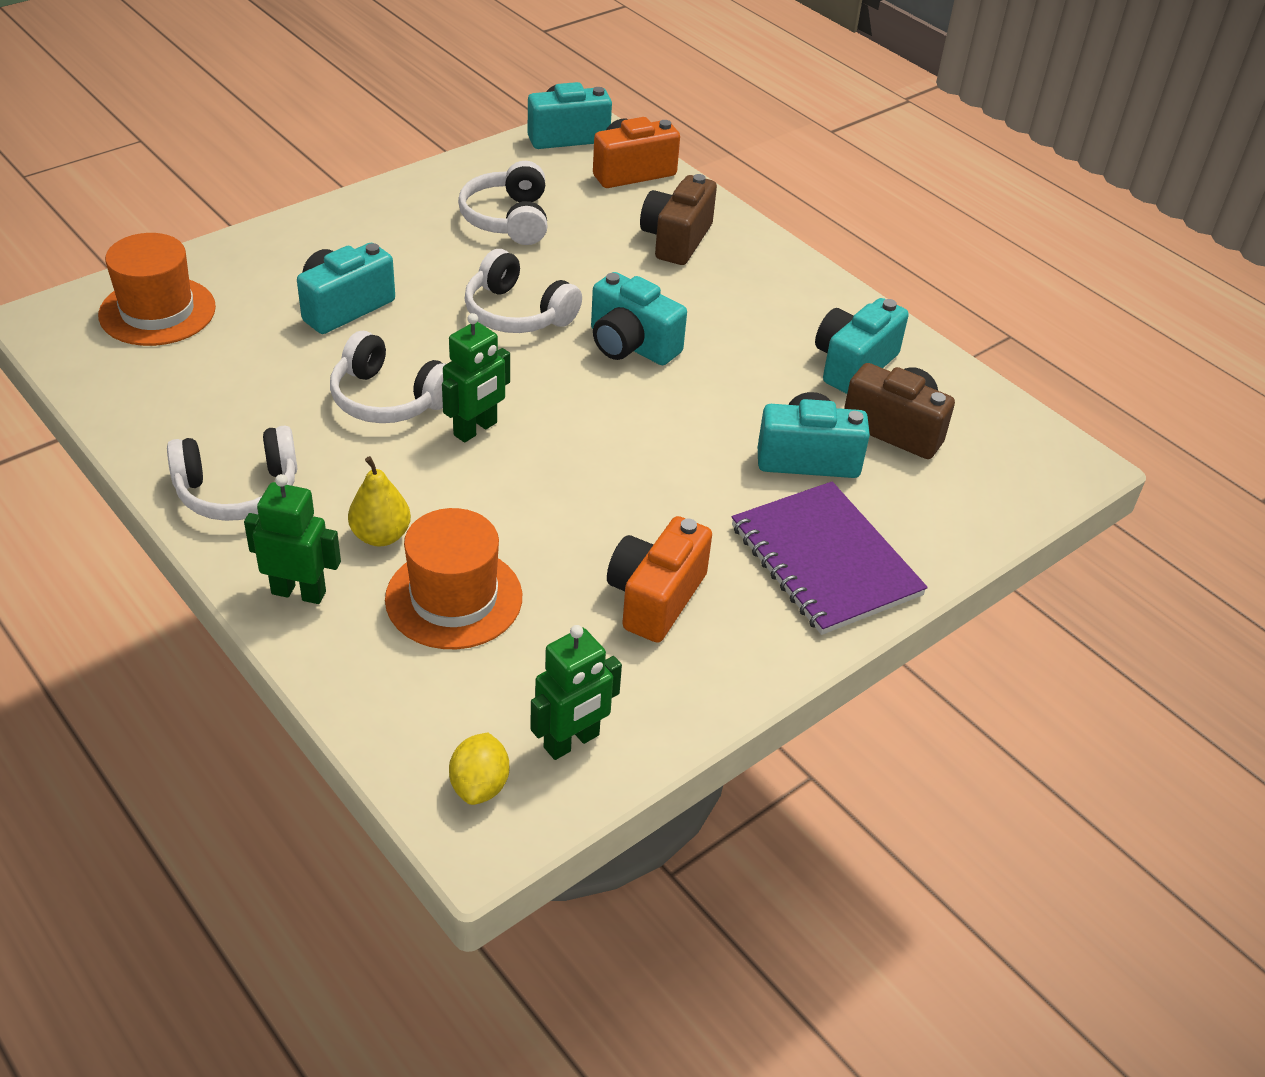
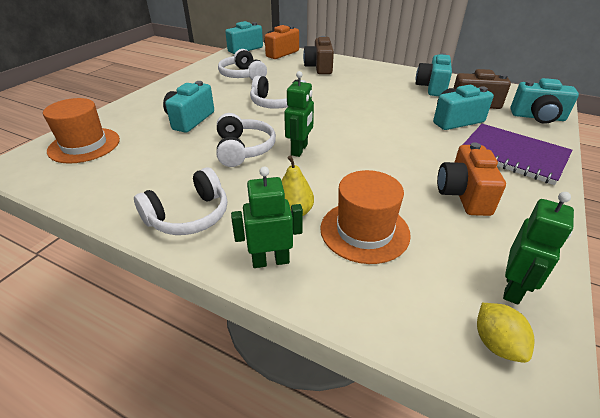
camera: 20 degrees left, 5 degrees down
(388, 399) = (243, 149): white headphones -> white headphones turned 105 degrees counterclockwise
(631, 345) = (338, 102): turquoise camera -> turquoise camera (537, 117)

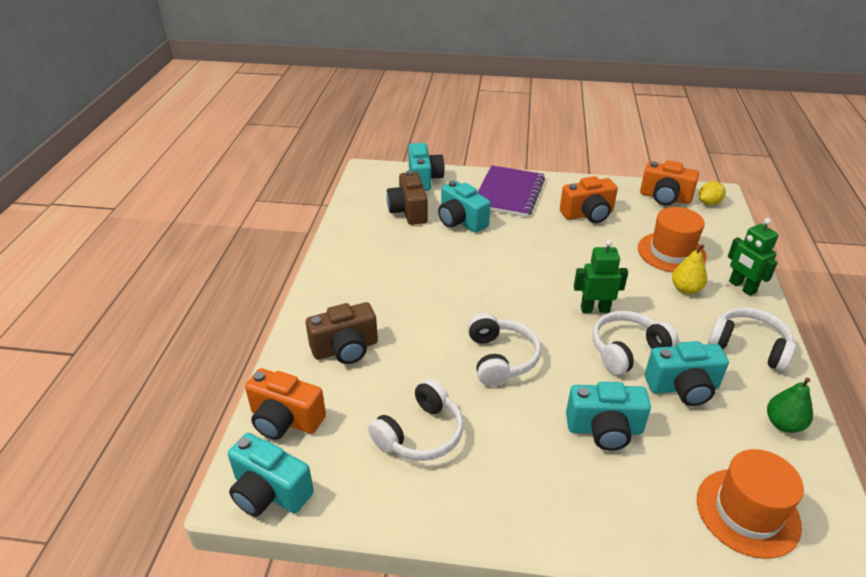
camera: 110 degrees left, 0 degrees up
(107, 191) = (783, 424): none -> green pear
(432, 87) = (379, 239): turquoise camera -> turquoise camera (683, 387)
(513, 288) = (665, 197): green robot -> orange camera

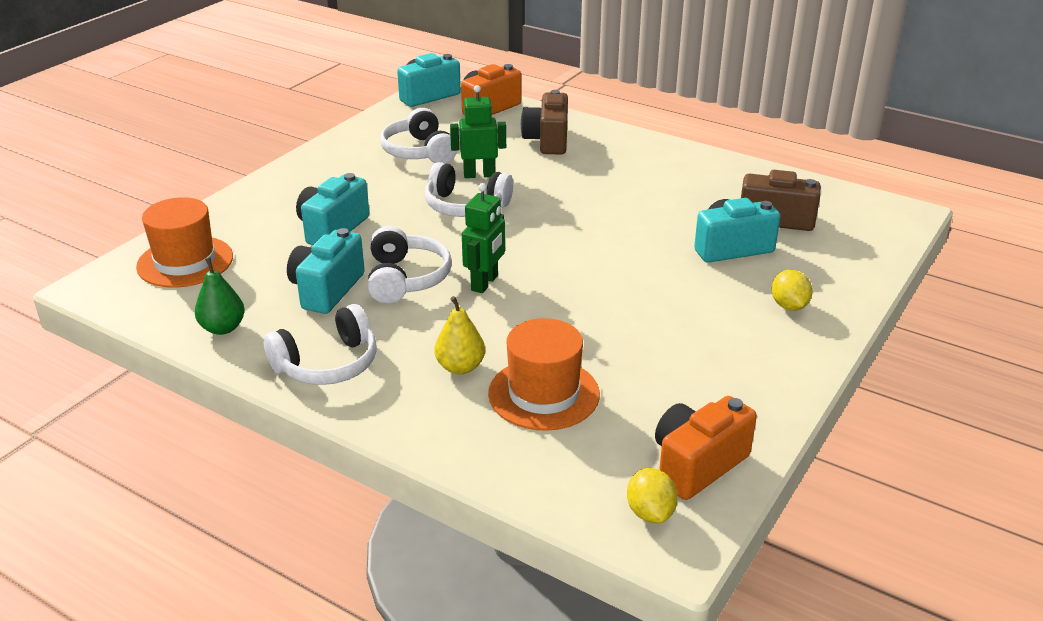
camera: 115 degrees right, 5 degrees down
(424, 179) = (862, 248): turquoise camera -> none
(508, 193) = (789, 306): purple notebook -> yellow lemon
(588, 214) = (690, 357): orange camera -> none
(742, 287) = (422, 420): green robot -> green robot (479, 175)

